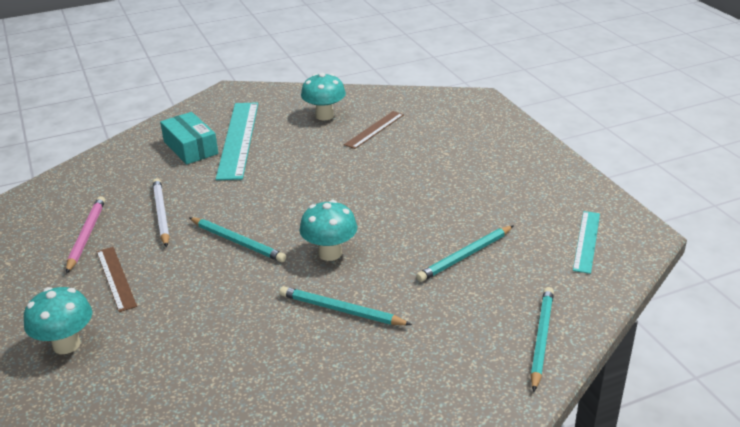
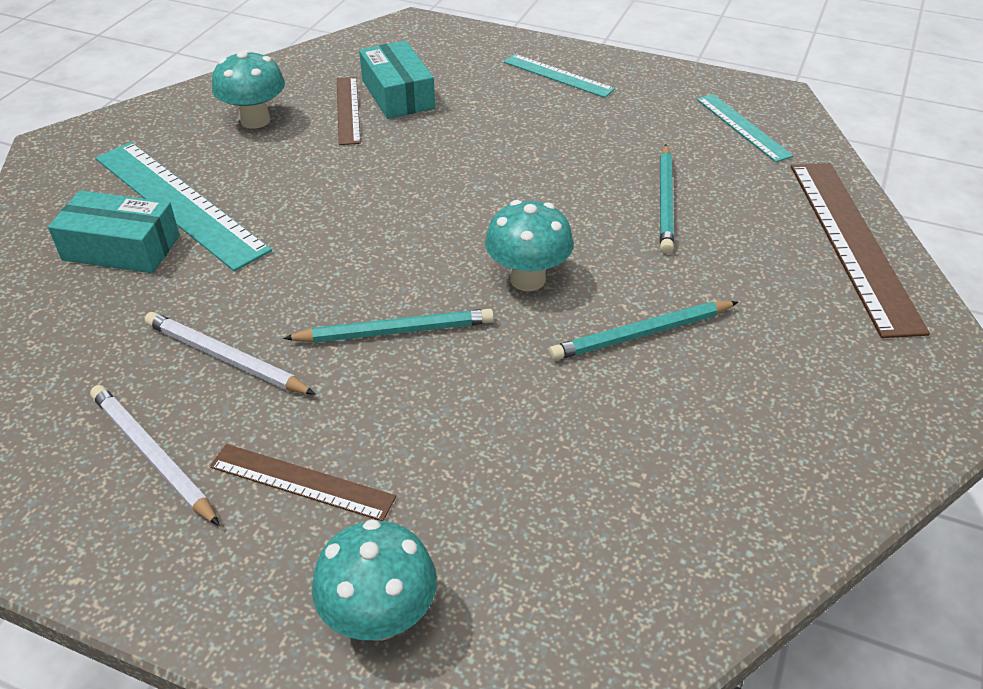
camera: 45 degrees left, 10 degrees up
(86, 236) = (153, 456): pink pencil -> white pencil
(411, 132) = (398, 94): none -> turquoise box
(517, 160) = (558, 75): none -> turquoise ruler
(541, 339) = (852, 243): turquoise pencil -> brown ruler

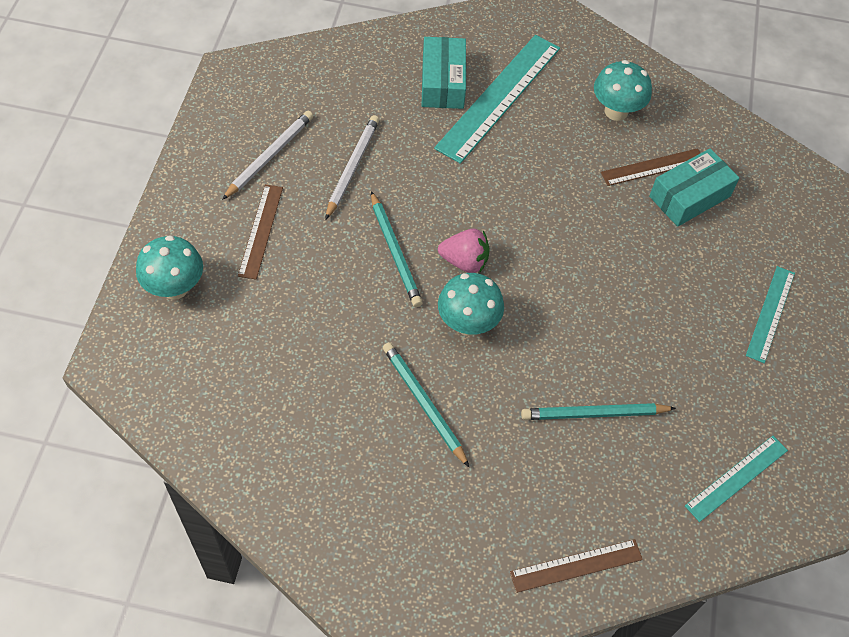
camera: 75 degrees right, 15 degrees up
(432, 269) = (464, 261): none -> pink strawberry
(852, 243) = (576, 565): brown ruler -> brown ruler, size x0.55

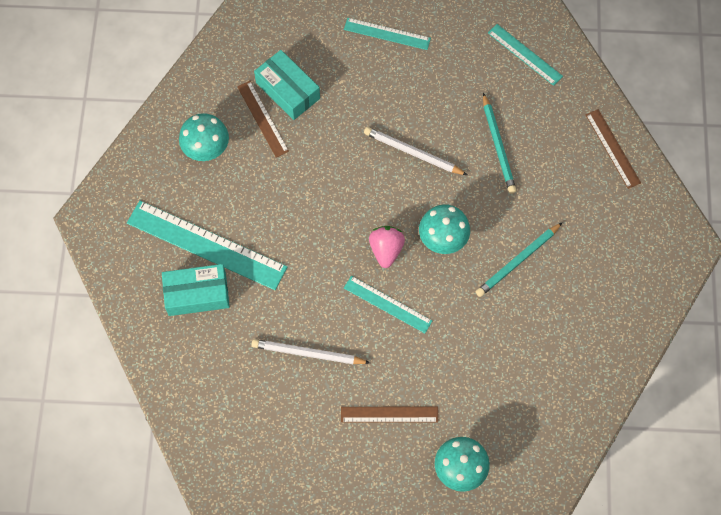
camera: 95 degrees left, 10 degrees up
(269, 156) = (309, 425): white pencil -> white pencil (413, 153)
(395, 251) = (387, 304): turquoise pencil -> turquoise ruler

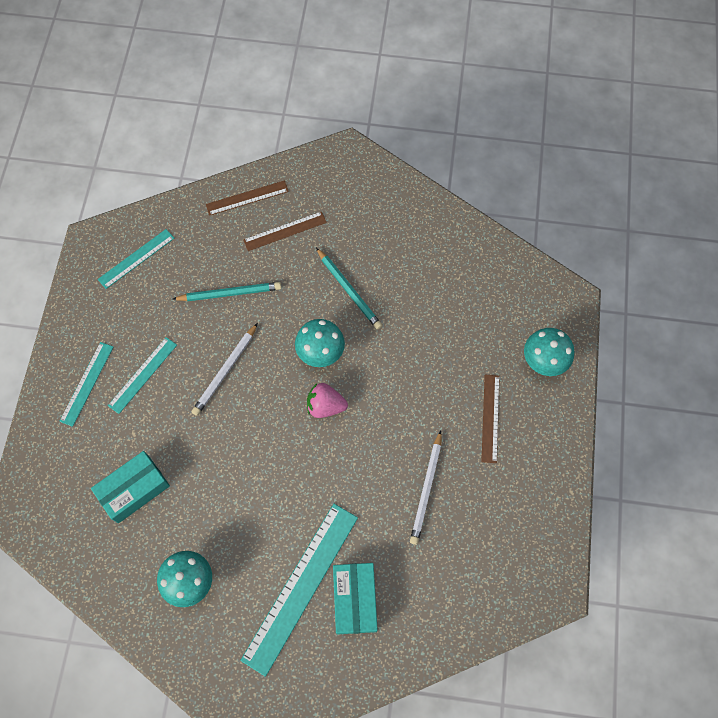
camera: 85 degrees left, 0 degrees up
(263, 118) = (162, 518): brown ruler -> brown ruler (285, 231)
(387, 304) = (381, 409): turquoise ruler -> turquoise ruler (142, 375)

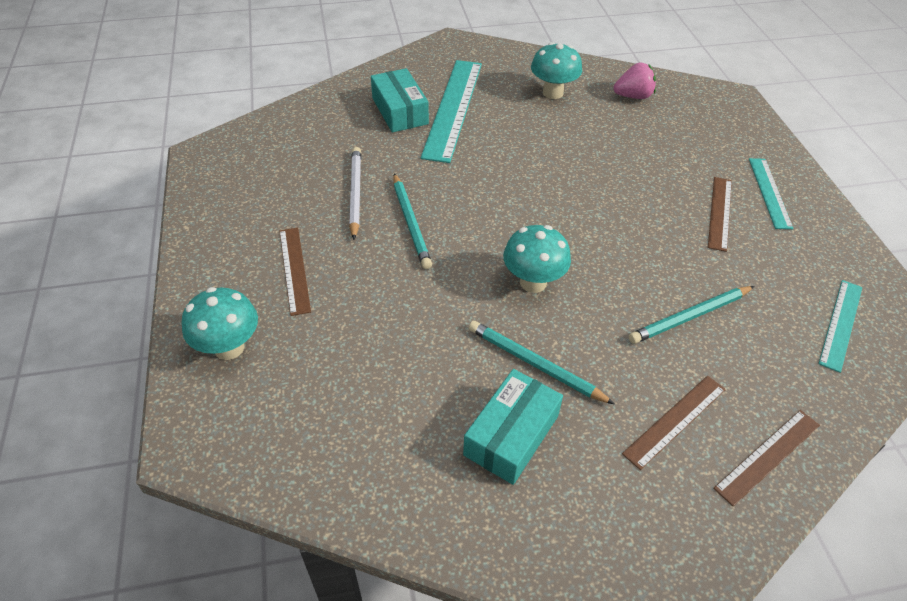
camera: 160 degrees right, 20 degrees down
(134, 489) = (649, 132): turquoise box -> turquoise box (511, 435)
(142, 375) = (720, 213): turquoise ruler -> brown ruler
(225, 371) = (633, 238): white pencil -> none
(325, 406) = (499, 234): pink strawberry -> pink strawberry (633, 96)
(390, 440) = (410, 222): none -> turquoise pencil

